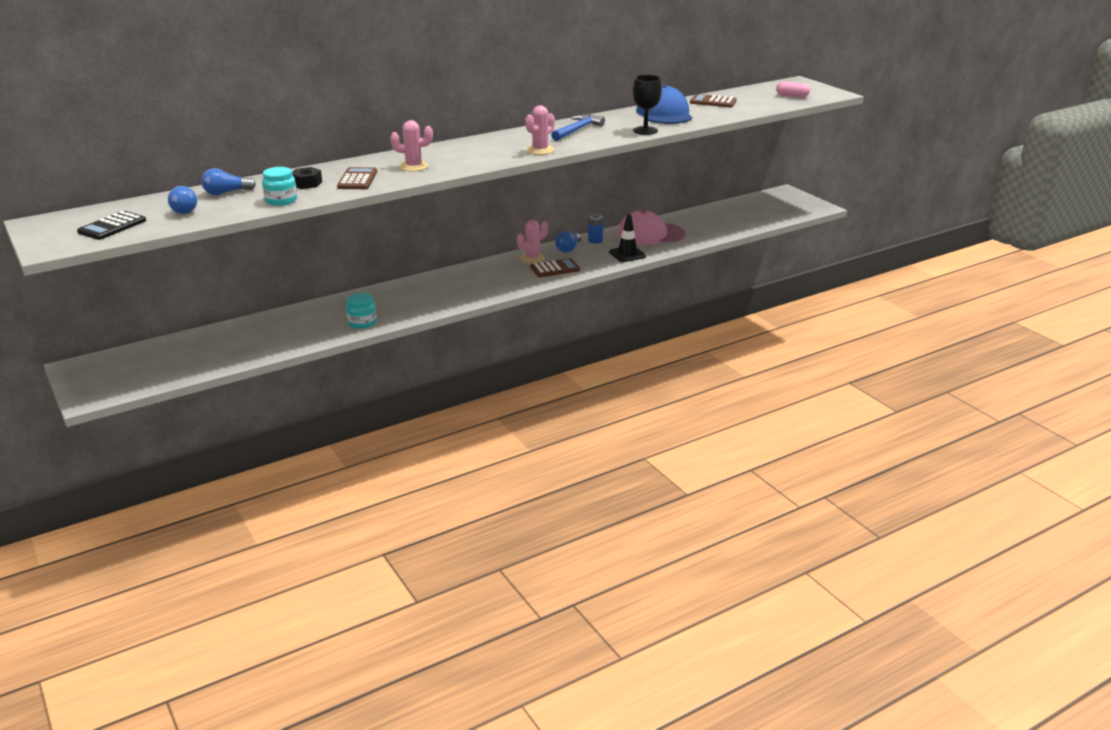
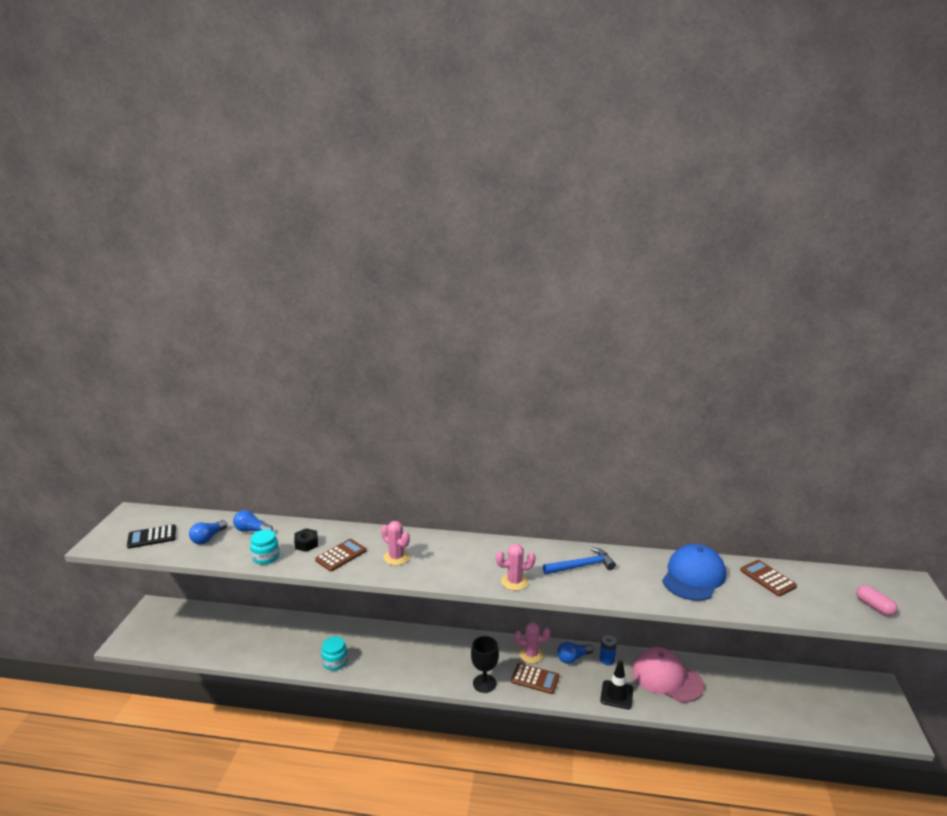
camera: 40 degrees right, 5 degrees down
(645, 130) = (642, 596): black goblet -> black goblet (484, 683)

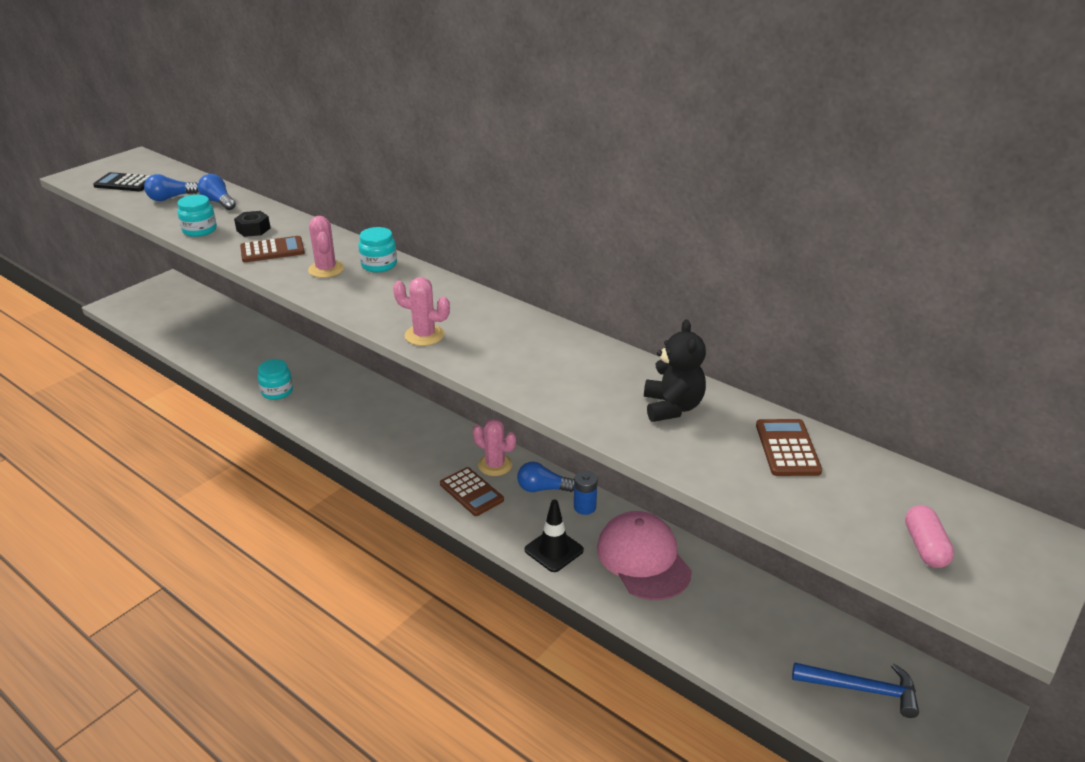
camera: 30 degrees right, 10 degrees up
(427, 542) = (379, 265): none -> turquoise jar
(484, 683) = (408, 473): black goblet -> none
(582, 566) = (531, 346): blue hammer -> blue hammer (861, 689)
(693, 576) = (672, 407): blue cap -> black teddy bear

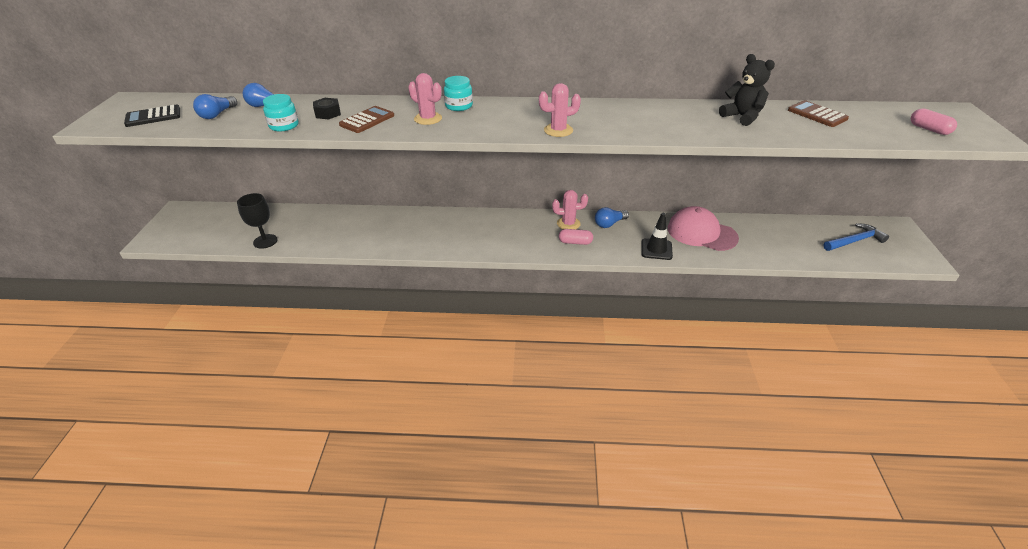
camera: 35 degrees left, 5 degrees up
(192, 347) = (265, 241): none -> black goblet
(277, 391) = (373, 242): turquoise jar -> none
(471, 492) = (575, 242): brown calculator -> pink capsule
(584, 507) = (642, 223): blue battery -> none

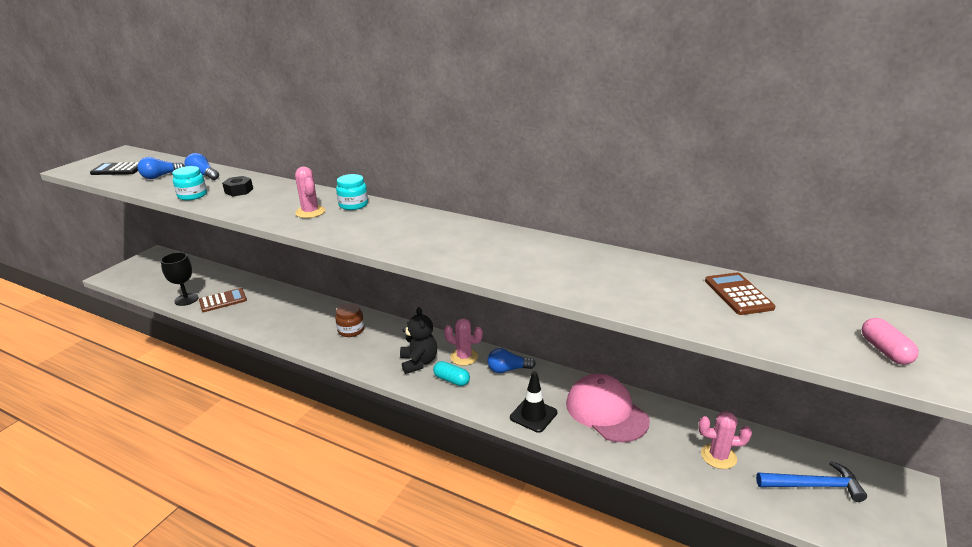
camera: 25 degrees right, 10 degrees down
(367, 120) = (260, 203): brown calculator -> brown calculator (223, 301)
(455, 227) = (351, 330): none -> brown jar
(558, 130) = (411, 249): pink cactus -> pink cactus (718, 456)
(575, 242) = (451, 380): pink capsule -> turquoise capsule
(742, 117) = (634, 277): black teddy bear -> black teddy bear (419, 362)

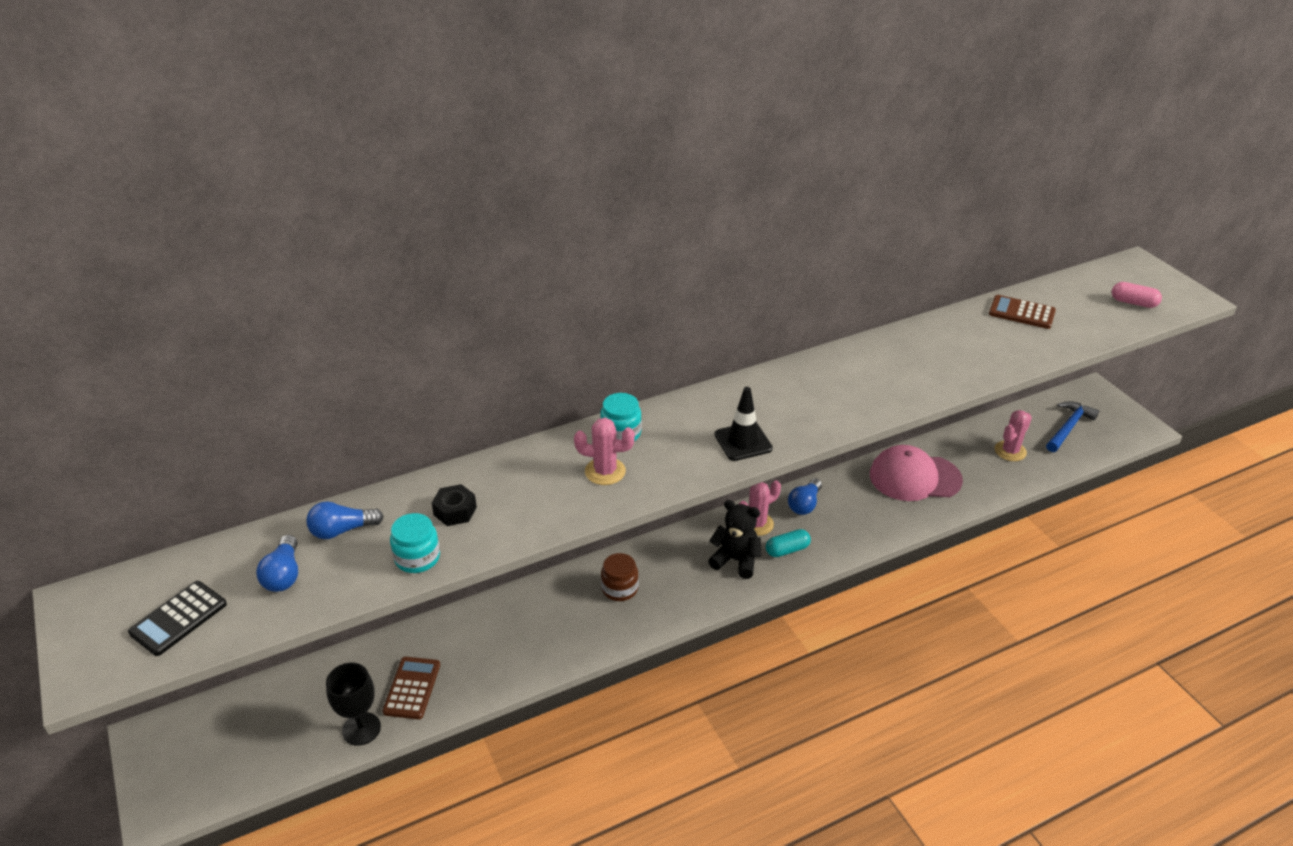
camera: 55 degrees left, 10 degrees up
(533, 415) = (884, 522): black traffic cone -> black traffic cone (743, 442)

